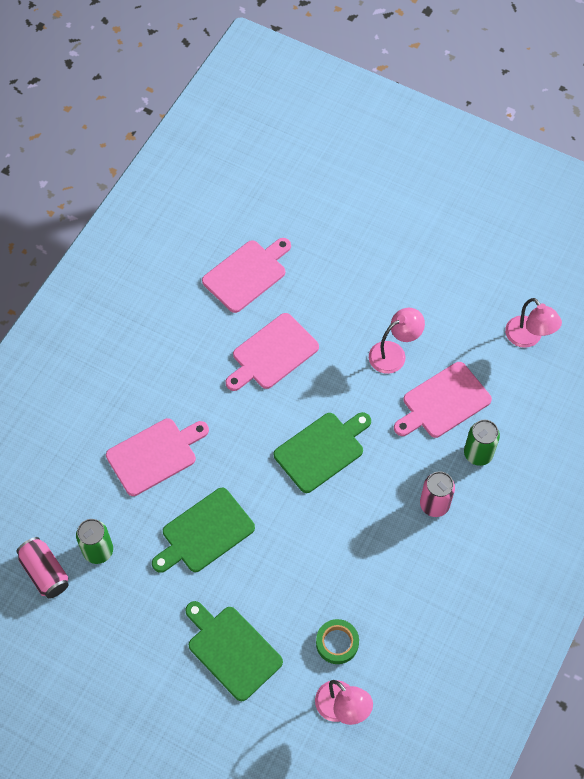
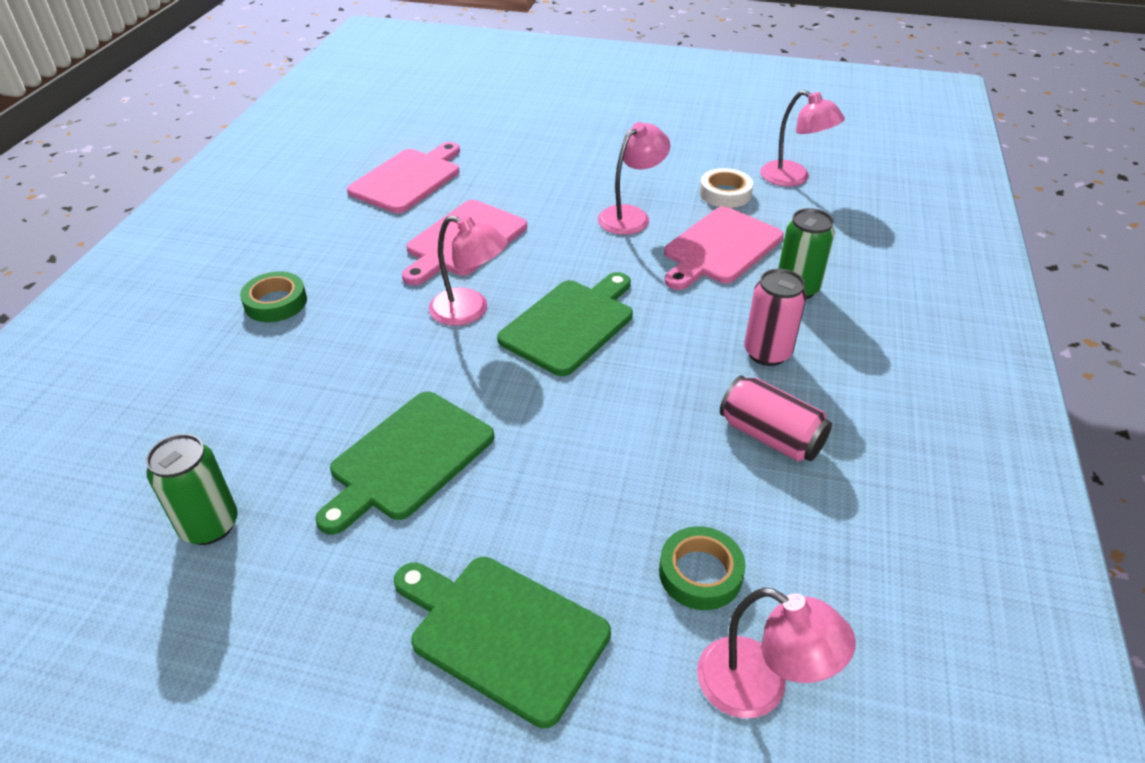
camera: 15 degrees left, 20 degrees down
(45, 572) = (99, 584): pink can -> pink can (770, 436)
(144, 386) = (276, 302): none -> green tape
(155, 455) = (303, 375): pink cutting board -> none
(262, 423) = (469, 311): none -> pink lamp
(470, 344) = (725, 193): none -> white tape

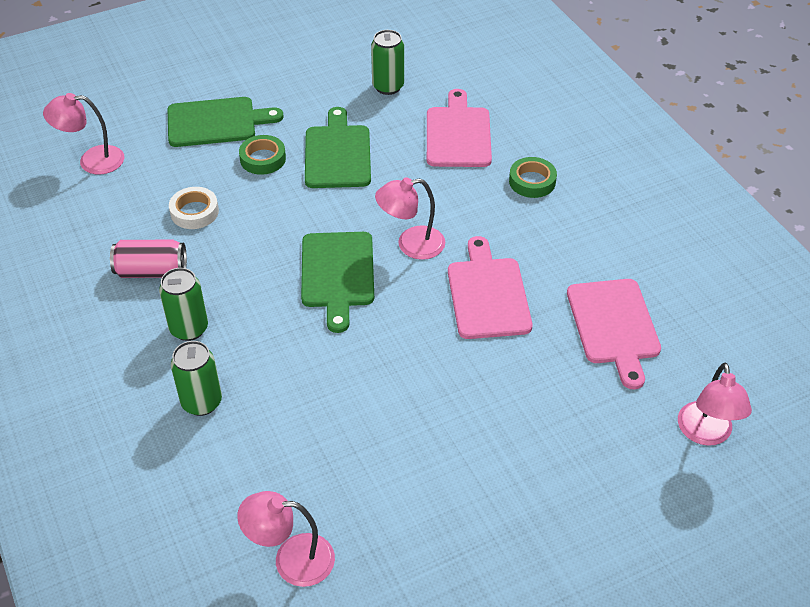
camera: 140 degrees right, 5 degrees up
(631, 216) = (395, 401): pink lamp -> pink lamp (706, 434)
(700, 573) = (146, 186): green tape -> green tape (263, 159)
(720, 248) = (291, 410): pink cutting board -> pink cutting board (458, 134)
(725, 193) = (340, 487): white tape -> white tape (194, 212)
(767, 353) = (189, 329): pink can -> green can

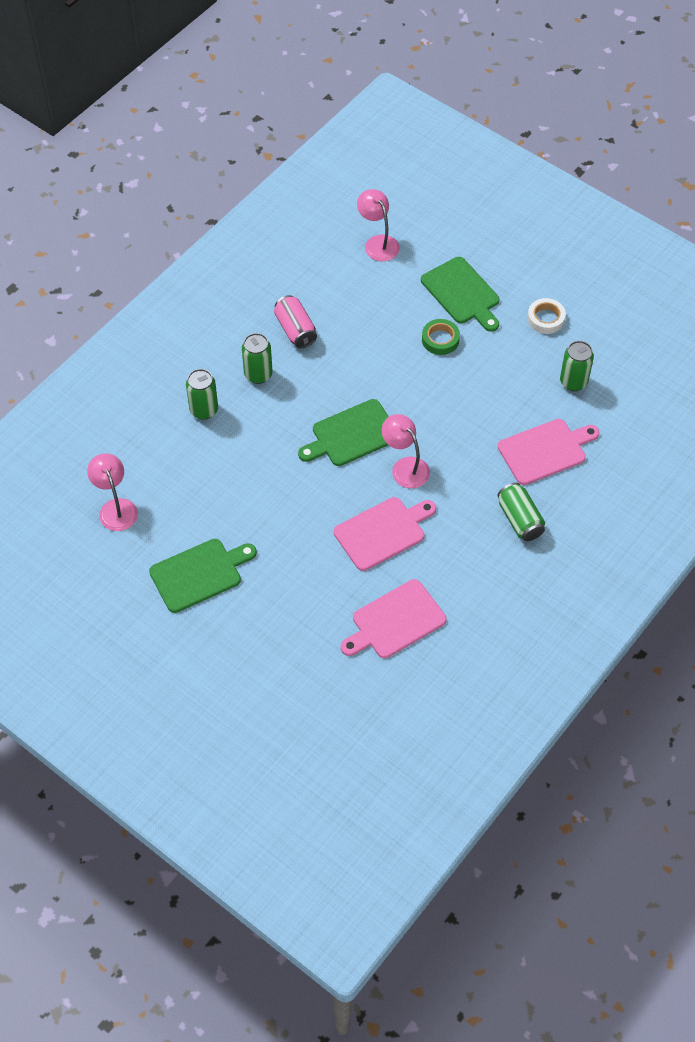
camera: 65 degrees right, 10 degrees up
(194, 212) = (363, 326): white tape -> white tape (545, 319)
(337, 154) = (474, 382): green cutting board -> green cutting board (199, 574)
(532, 181) = (520, 519): green tape -> green can
(706, 434) = (323, 706): pink lamp -> none

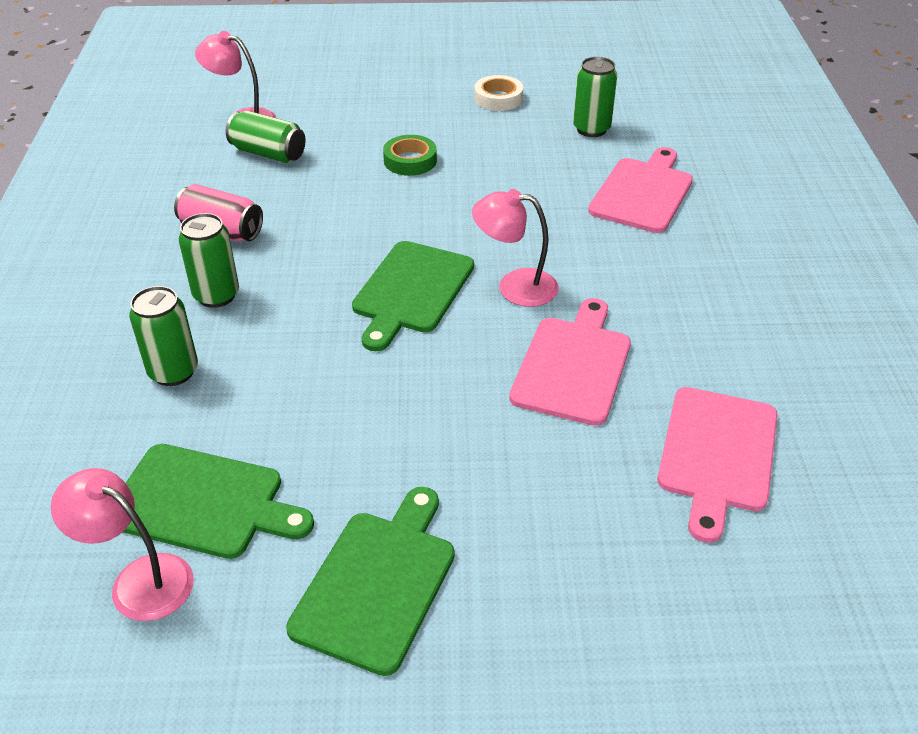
camera: 40 degrees left, 15 degrees down
(462, 293) = (387, 117): green cutting board -> green cutting board (203, 502)
(520, 519) = (704, 263): green can -> green can (268, 153)

